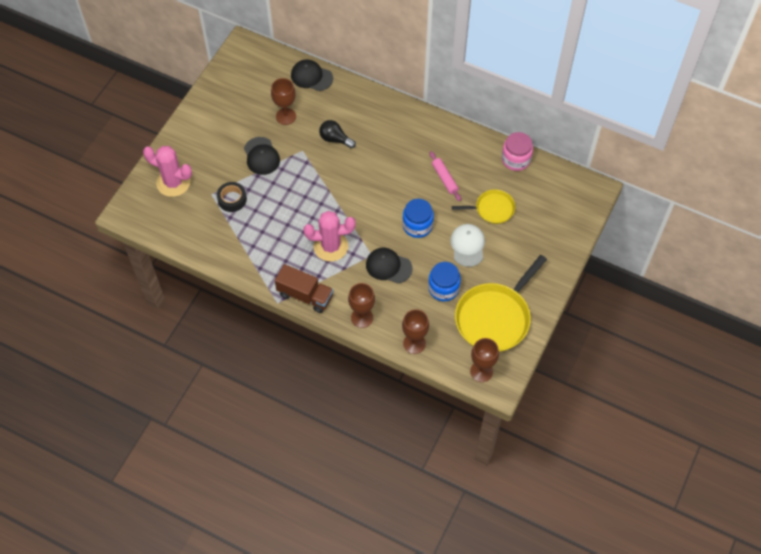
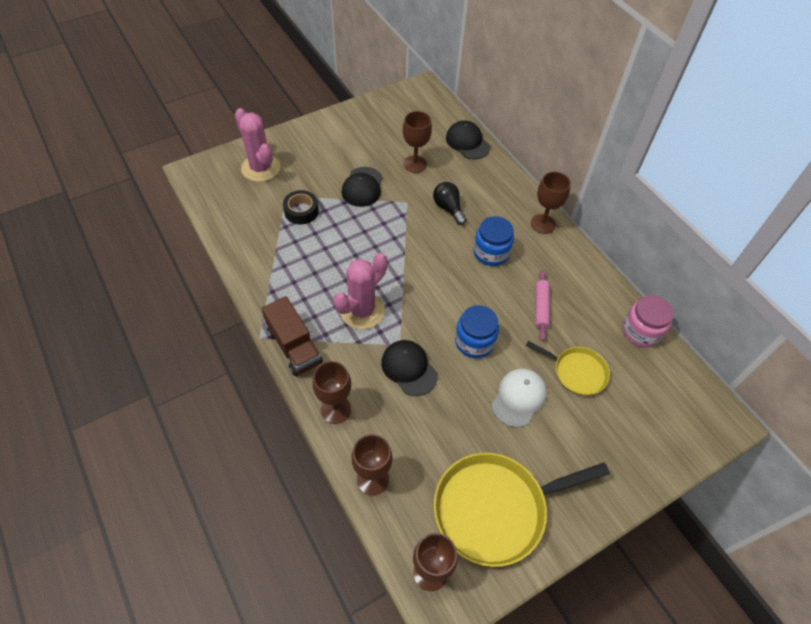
camera: 30 degrees right, 5 degrees down
(331, 246) = (362, 311): pink cactus -> pink cactus turned 75 degrees counterclockwise
(408, 115) = (543, 224): none -> brown goblet
(443, 288) = (455, 432): blue jar -> blue jar (491, 253)

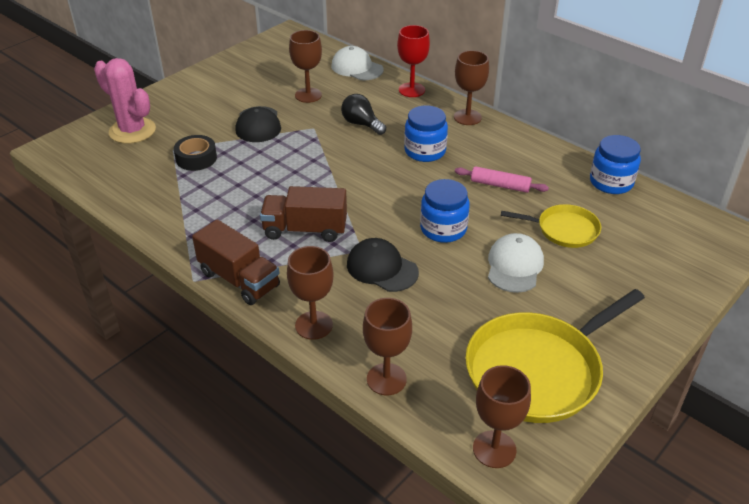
camera: 15 degrees left, 15 degrees down
(362, 311) = (305, 230): pink cactus -> brown truck
(467, 142) = (357, 68): black cap -> white cap
(506, 180) = (411, 90): none -> red goblet
(541, 308) = (500, 185): pink rolling pin -> pink rolling pin turned 60 degrees counterclockwise
(641, 331) = (611, 182): pink jar -> blue jar

